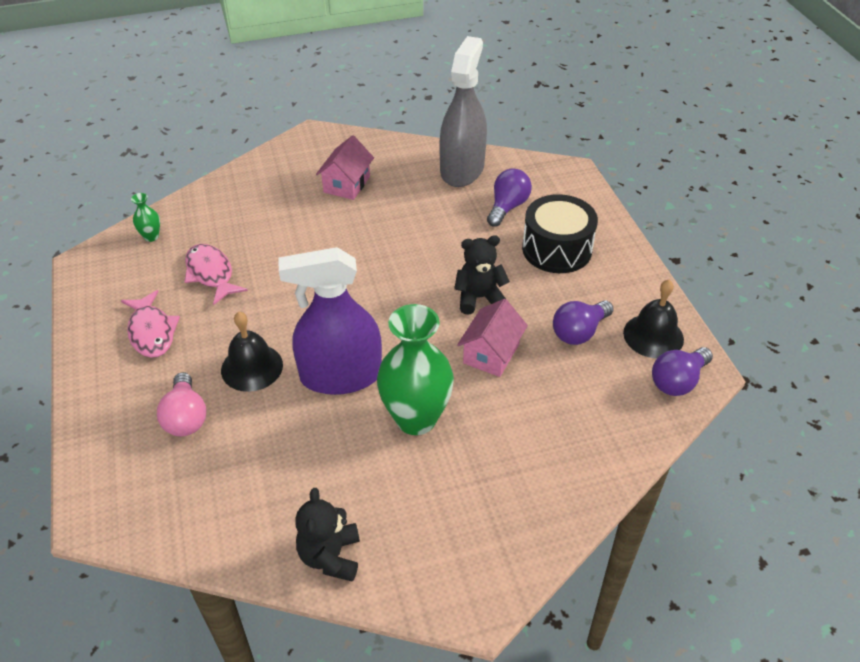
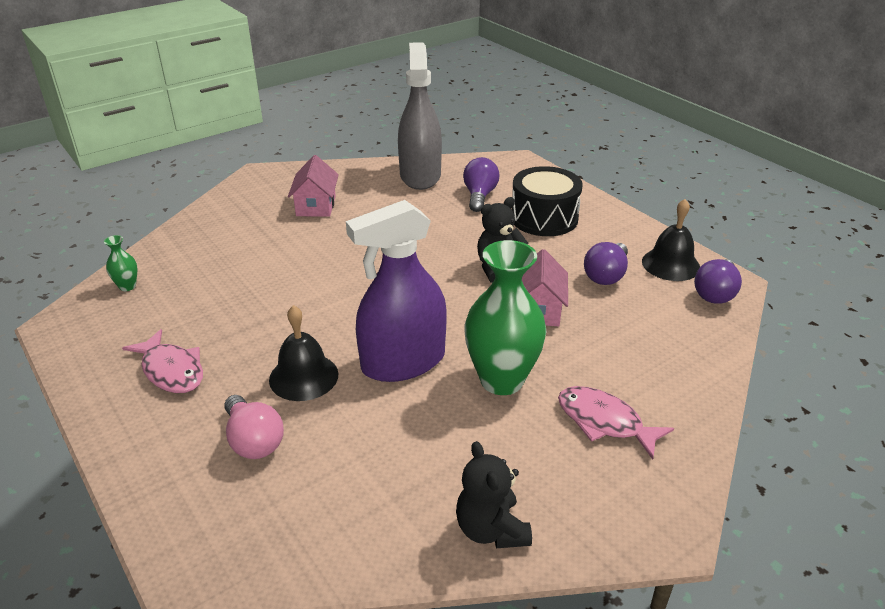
camera: 20 degrees left, 10 degrees down
(211, 274) = (213, 305): pink fish -> pink fish (604, 422)

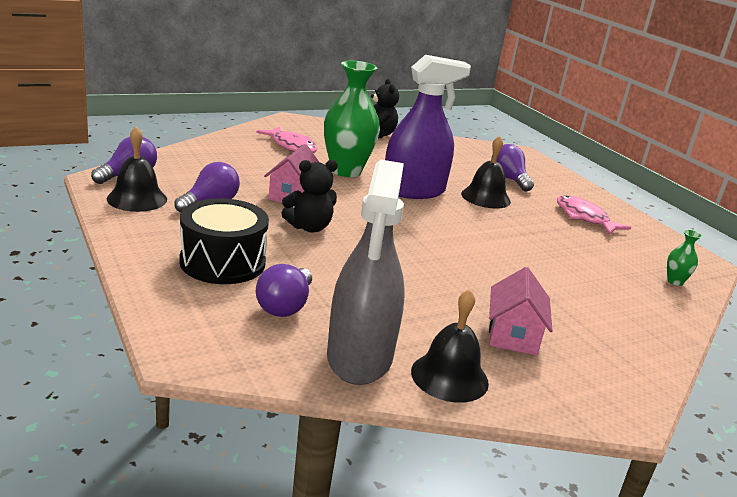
camera: 175 degrees left, 10 degrees down
(254, 441) = (509, 179): pink light bulb -> purple light bulb
(364, 175) = (449, 377): none -> black bell

